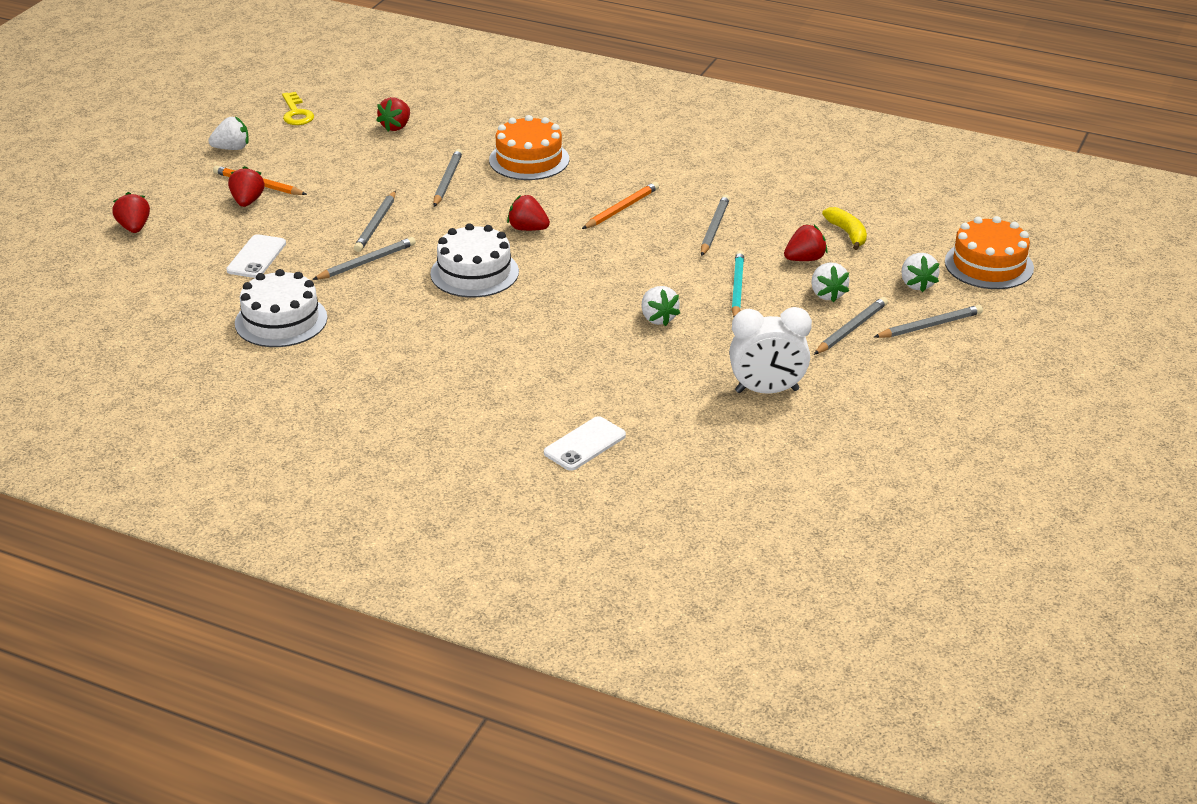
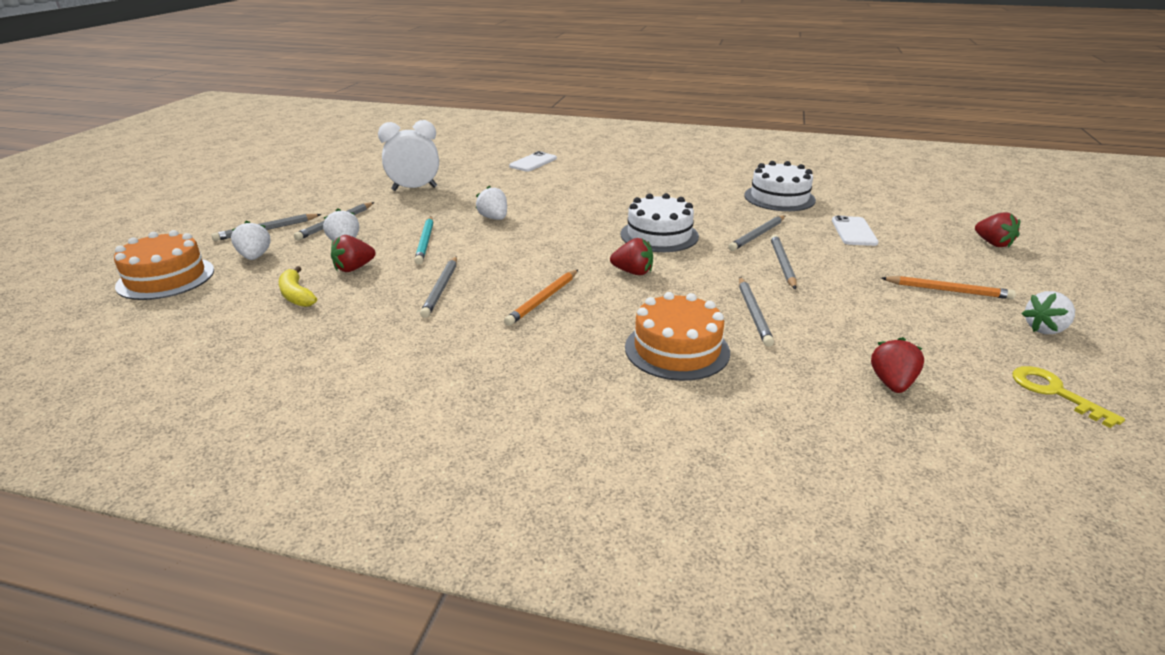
camera: 170 degrees right, 5 degrees down
(247, 201) = (931, 273): red strawberry -> none

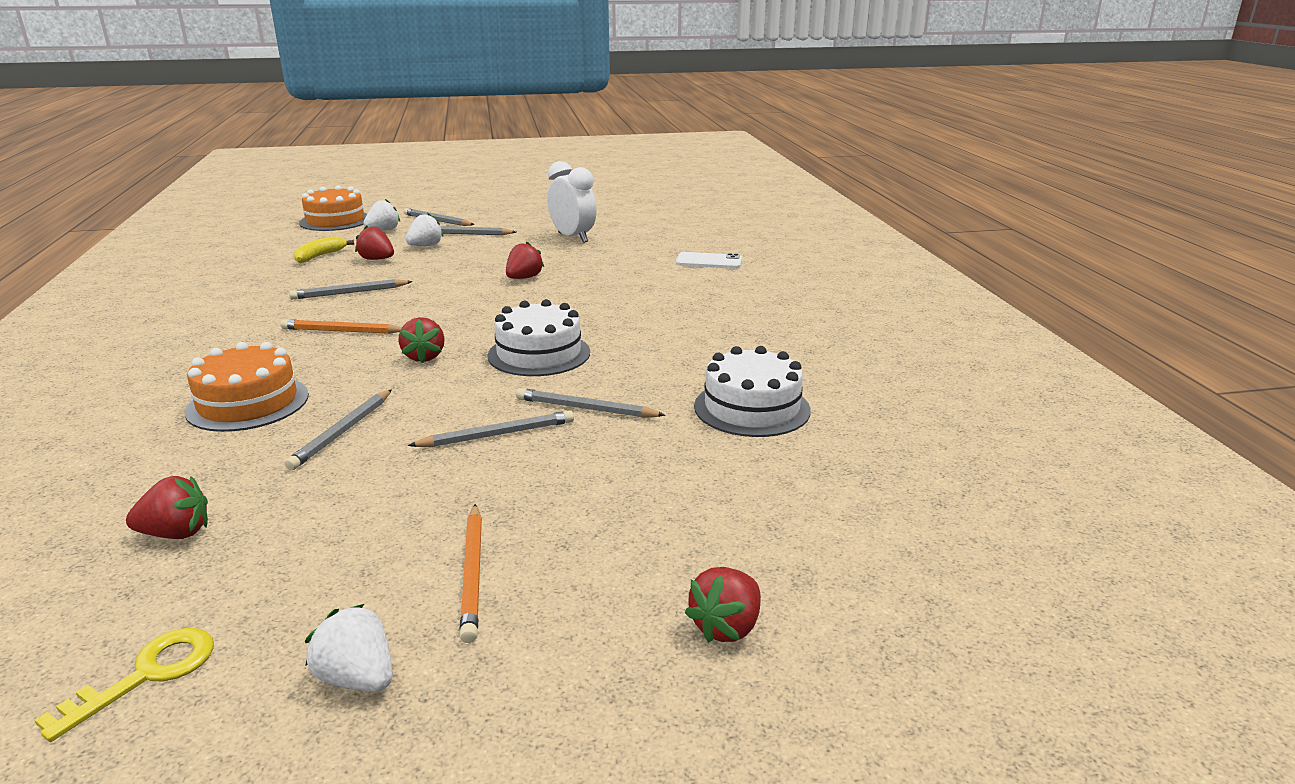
camera: 65 degrees right, 5 degrees down
(425, 242) = (446, 268): turquoise pencil -> none
(494, 218) = (524, 278): white strawberry -> red strawberry
(753, 313) = (342, 432): grey pencil -> grey pencil turned 45 degrees counterclockwise
(854, 231) = (662, 478): white phone -> none

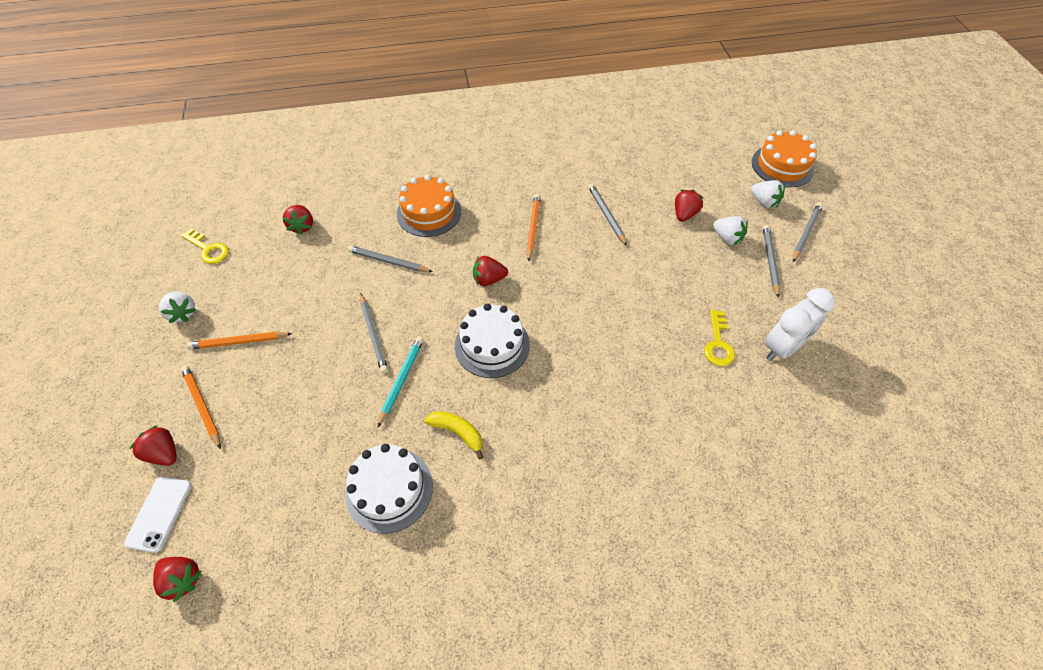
camera: 90 degrees right, 30 degrees up
(320, 256) = (685, 179): yellow banana -> yellow banana (458, 432)
(357, 678) = (183, 313): white strawberry -> white strawberry turned 105 degrees clockwise
(524, 278) = (654, 319): red strawberry -> red strawberry (182, 579)
(563, 257) = (718, 343): none -> yellow key
(585, 409) = (401, 380): grey pencil -> turquoise pencil
(621, 596) = (202, 406): none -> orange pencil
(709, 261) = (731, 479): white phone -> white phone (159, 513)

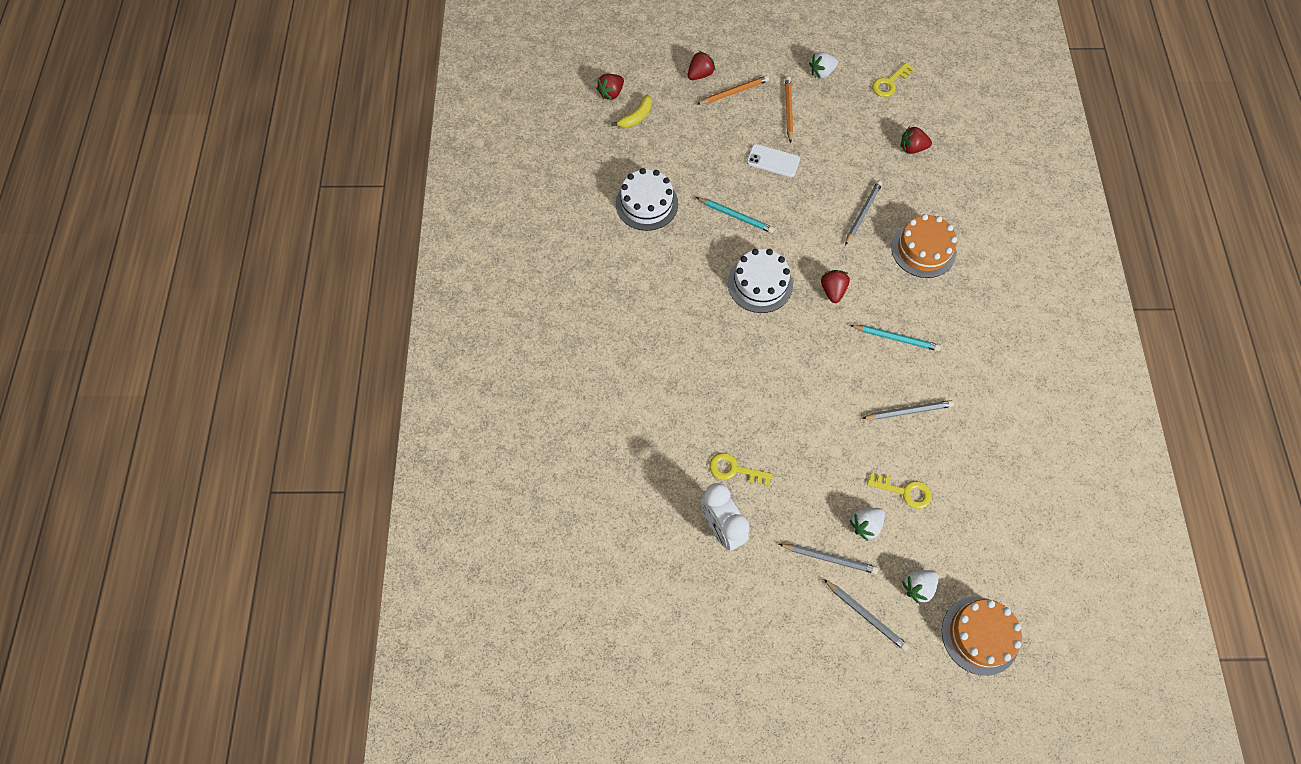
camera: 100 degrees right, 10 degrees up
(159, 513) = (657, 77): white phone -> white phone (773, 161)
(373, 335) = (783, 199): grey pencil -> none
(458, 432) = (683, 250): yellow banana -> yellow banana (636, 117)
(533, 227) = (896, 338): orange pencil -> turquoise pencil
(684, 214) = (904, 491): red strawberry -> yellow key

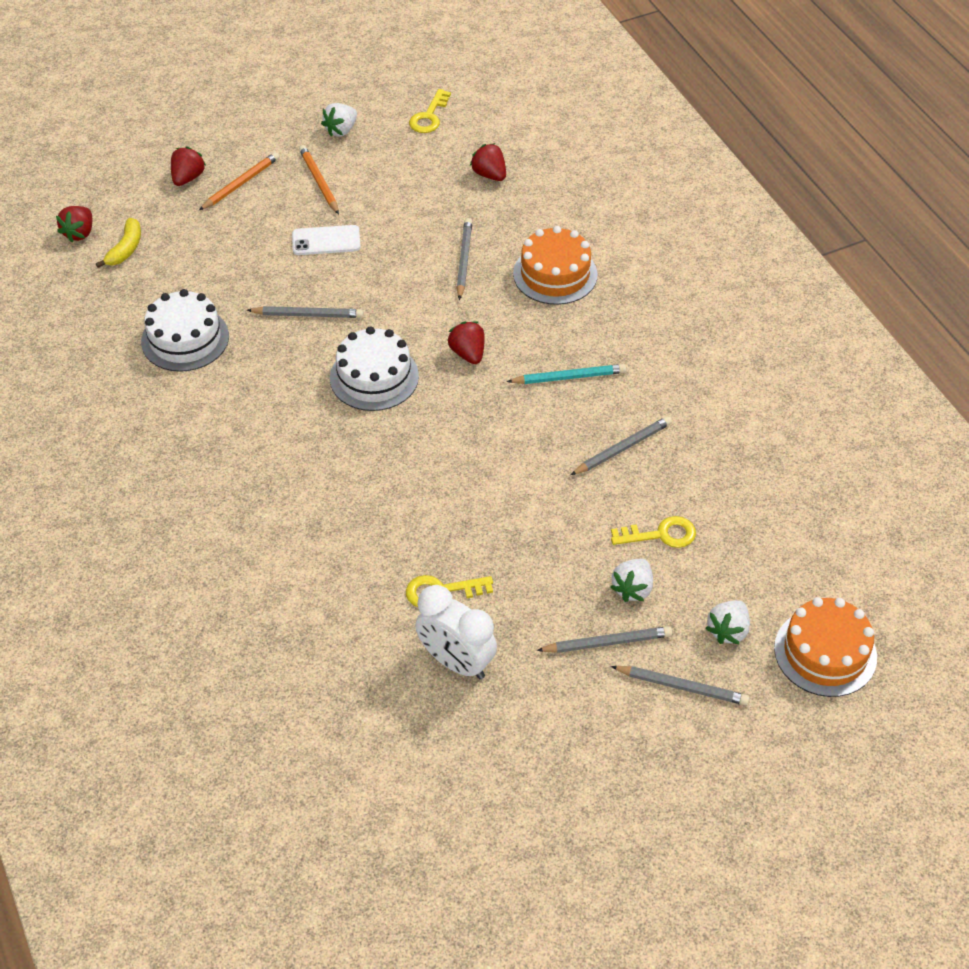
camera: 25 degrees left, 15 degrees down
(736, 216) = (308, 315): turquoise pencil -> grey pencil
(912, 148) = (489, 175): red strawberry -> red strawberry turned 75 degrees clockwise

